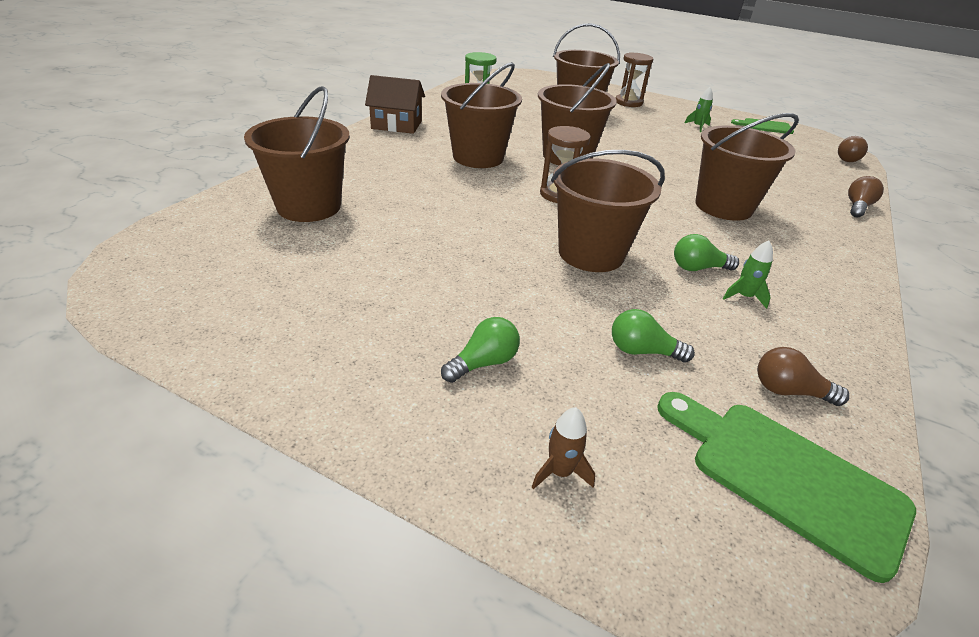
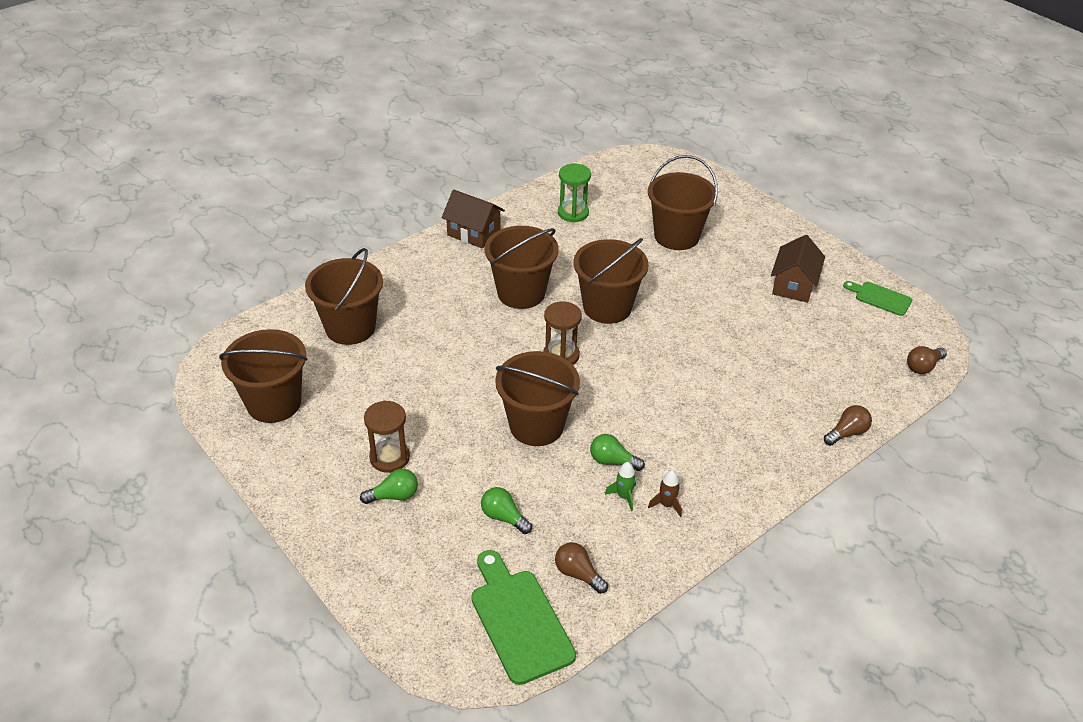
camera: 25 degrees right, 5 degrees up
(560, 472) = (391, 575): brown rocket -> brown rocket (667, 505)
(628, 102) = (749, 230): brown hourglass -> brown hourglass (389, 457)
(697, 127) = (793, 285): green rocket -> brown house
(723, 206) = (704, 402): brown bucket -> brown bucket (274, 403)

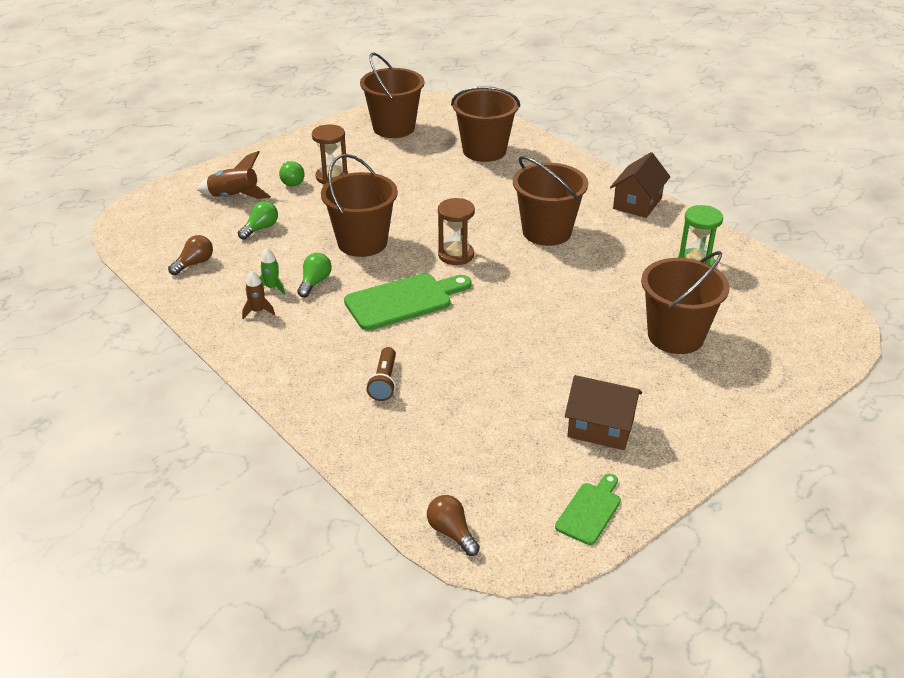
camera: 90 degrees right, 5 degrees down
(427, 551) = (234, 197): none -> brown rocket
(519, 620) = (159, 237): green cutting board -> green cutting board (403, 301)
(607, 307) = (533, 283): brown bucket -> none
(762, 405) = (384, 382): none -> brown flashlight
(847, 433) = (338, 443): brown light bulb -> none

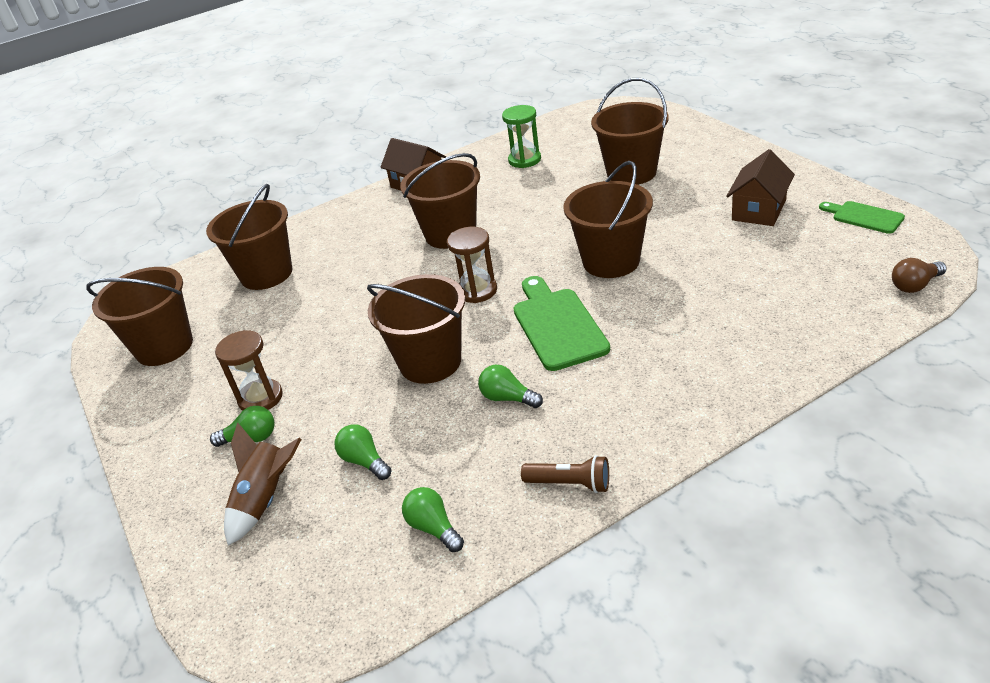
camera: 75 degrees left, 0 degrees up
(194, 263) = (433, 528): brown light bulb -> green light bulb
(258, 311) = (562, 446): brown rocket -> none
(272, 288) = (512, 437): green rocket -> none
(384, 382) = (702, 333): brown flashlight -> brown flashlight (570, 484)
(500, 327) = (611, 261): none -> brown bucket

